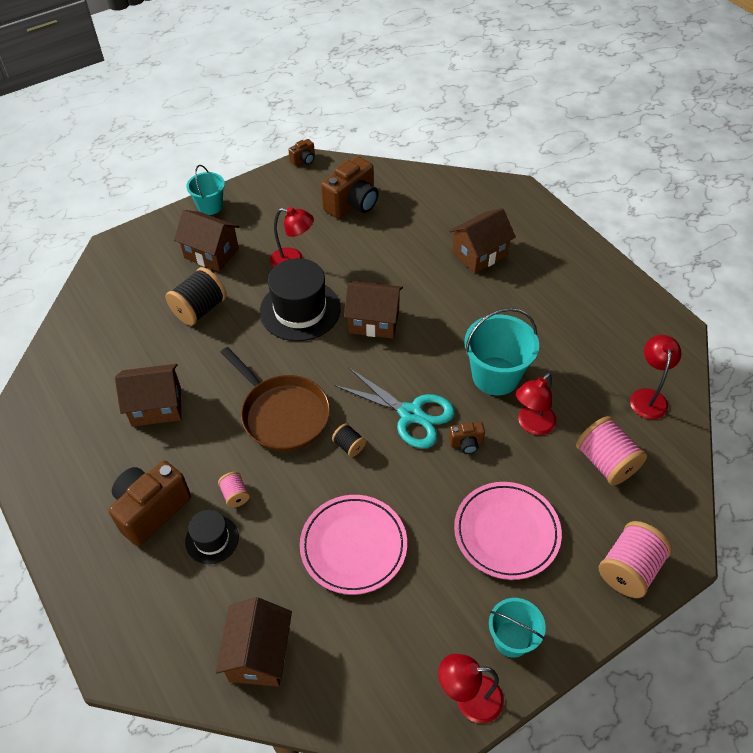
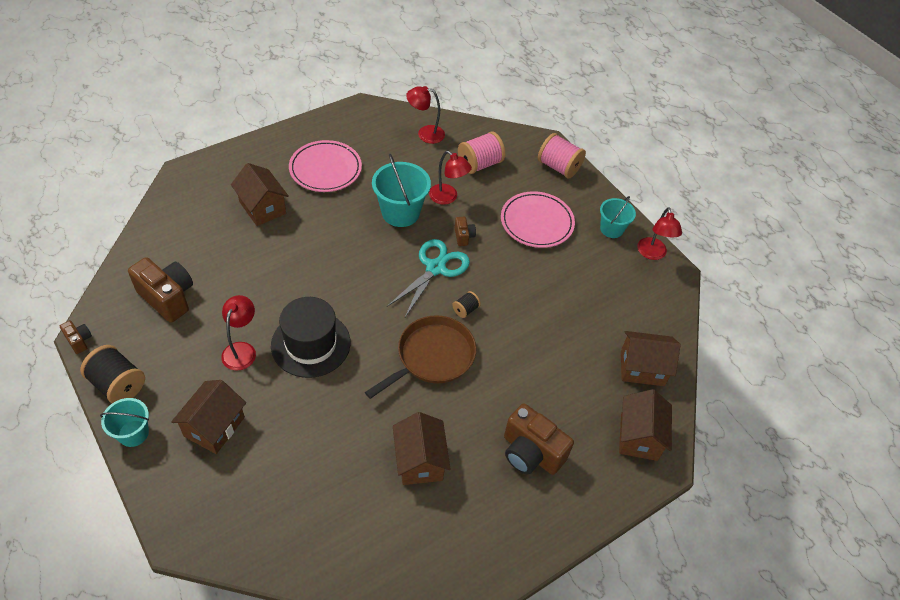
camera: 95 degrees left, 0 degrees up
(199, 309) = (297, 432): black spool -> black spool (118, 385)
(212, 539) = (555, 404): black hat -> none
(235, 495) = (513, 389): pink spool -> none
(353, 546) = (553, 310): pink plate -> pink plate (325, 169)
(374, 321) = (332, 287): brown house -> brown house (639, 437)

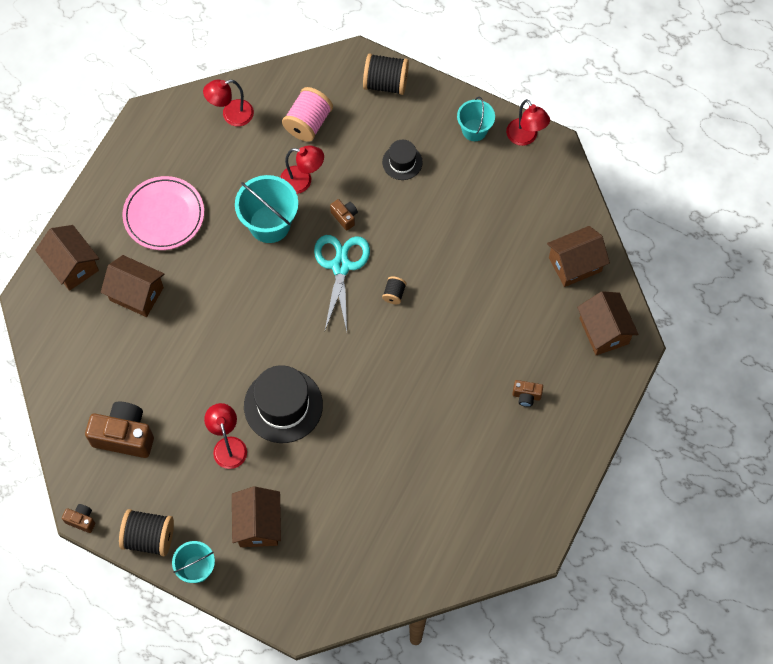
camera: 25 degrees left, 15 degrees up
(420, 461) = (443, 454): brown house -> brown house (72, 265)
(432, 356) = (394, 356): brown pan -> none
(530, 453) = (526, 396): brown camera -> brown camera, size x0.48
(536, 222) = (402, 162): pink plate -> black hat
(558, 167) = (385, 83): pink spool -> black spool

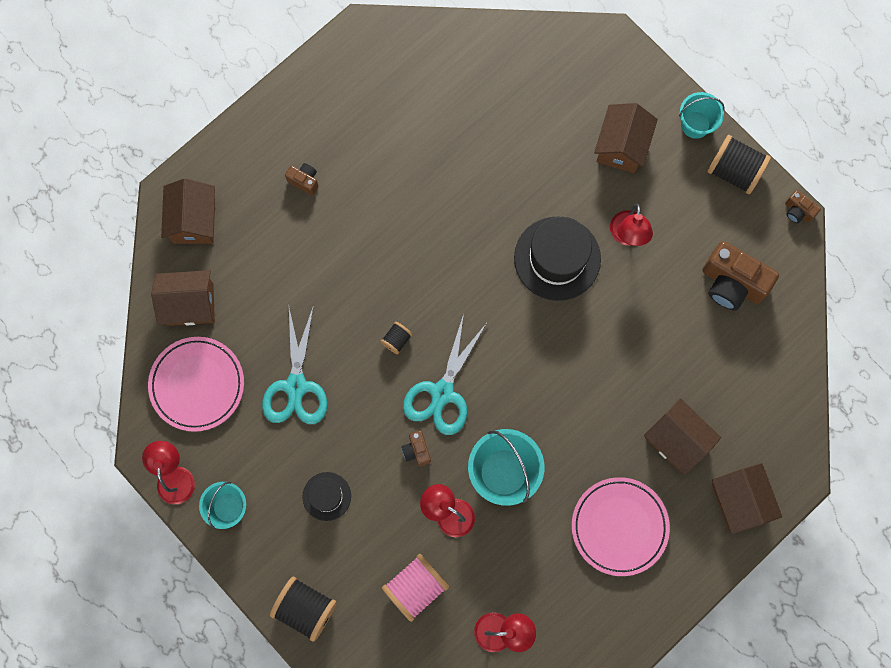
camera: 160 degrees left, 10 degrees up
(460, 232) = (296, 386): none -> turquoise scissors
(539, 207) = (197, 385): none -> pink plate

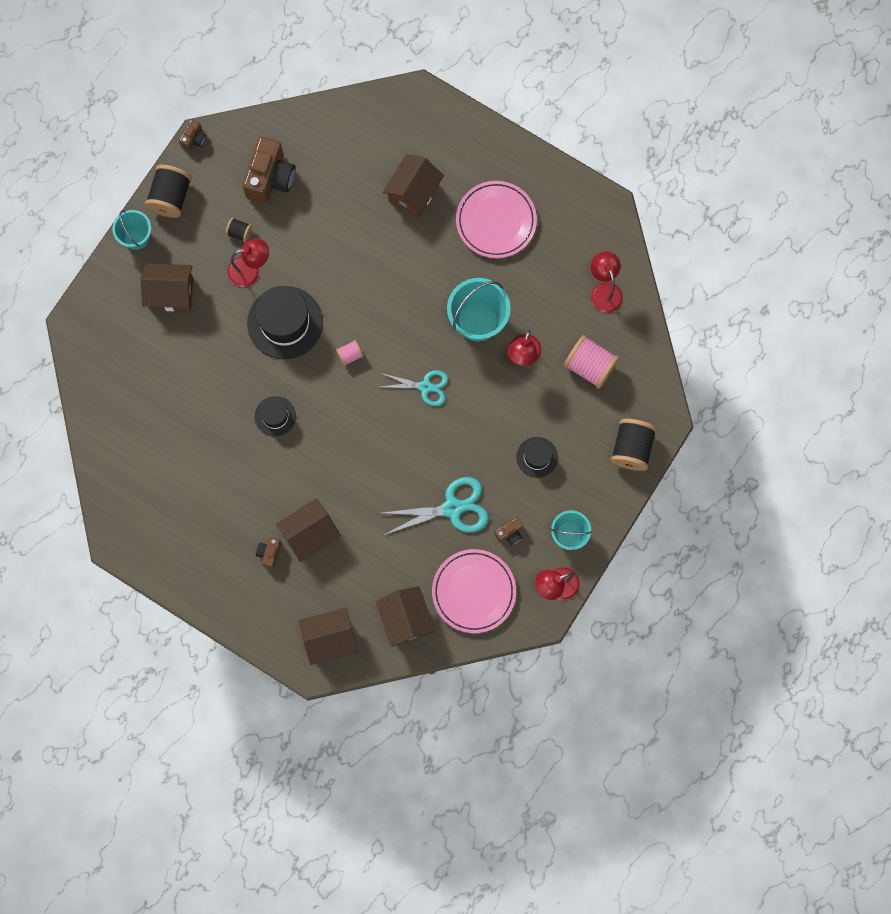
camera: 105 degrees left, 0 degrees up
(396, 340) = (390, 436): black spool -> black spool (239, 233)
(416, 450) = (479, 395): brown camera -> brown camera (510, 533)
(442, 393) = (425, 387): turquoise scissors -> turquoise scissors, size x0.66
(453, 222) = (275, 416): none -> black hat
(501, 319) = (350, 355): none -> pink spool
(739, 500) = (449, 135): brown house -> brown house (310, 534)

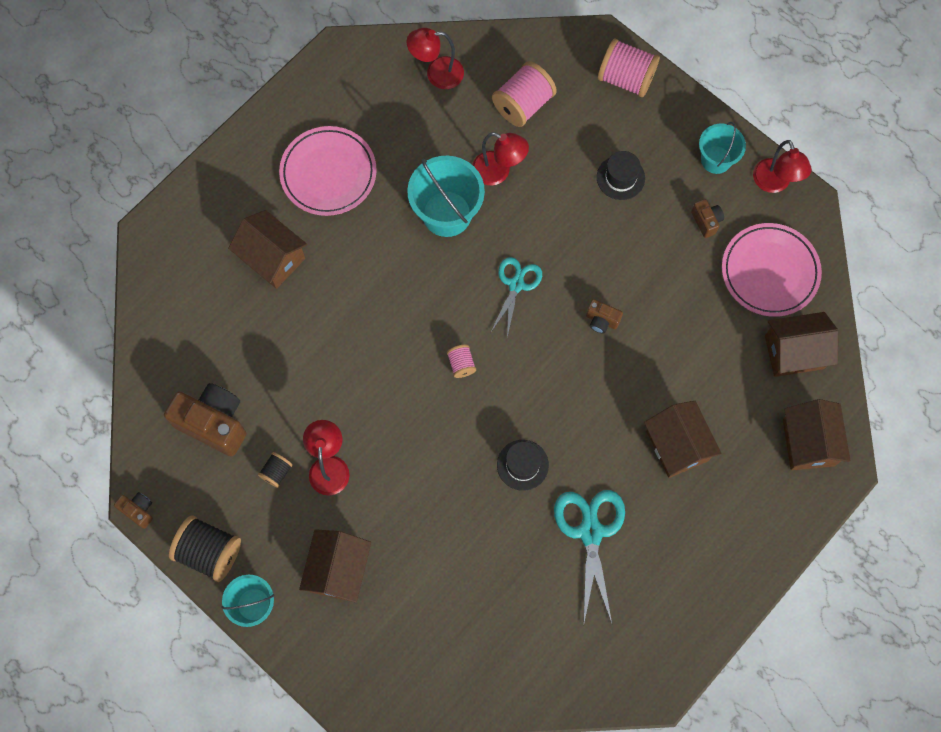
camera: 80 degrees left, 5 degrees down
(269, 553) = (694, 498): brown camera -> brown camera (601, 321)
(285, 322) = (405, 435): black hat -> none
(452, 508) = (668, 278): turquoise scissors -> turquoise scissors (590, 532)
(631, 448) = (626, 78): black spool -> pink spool

